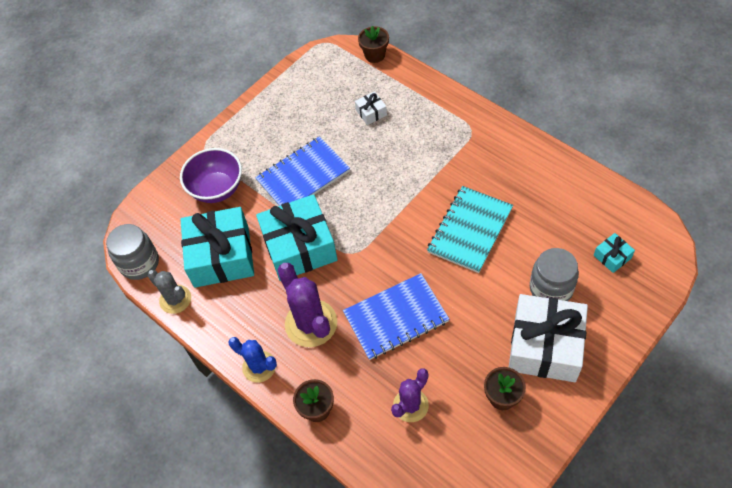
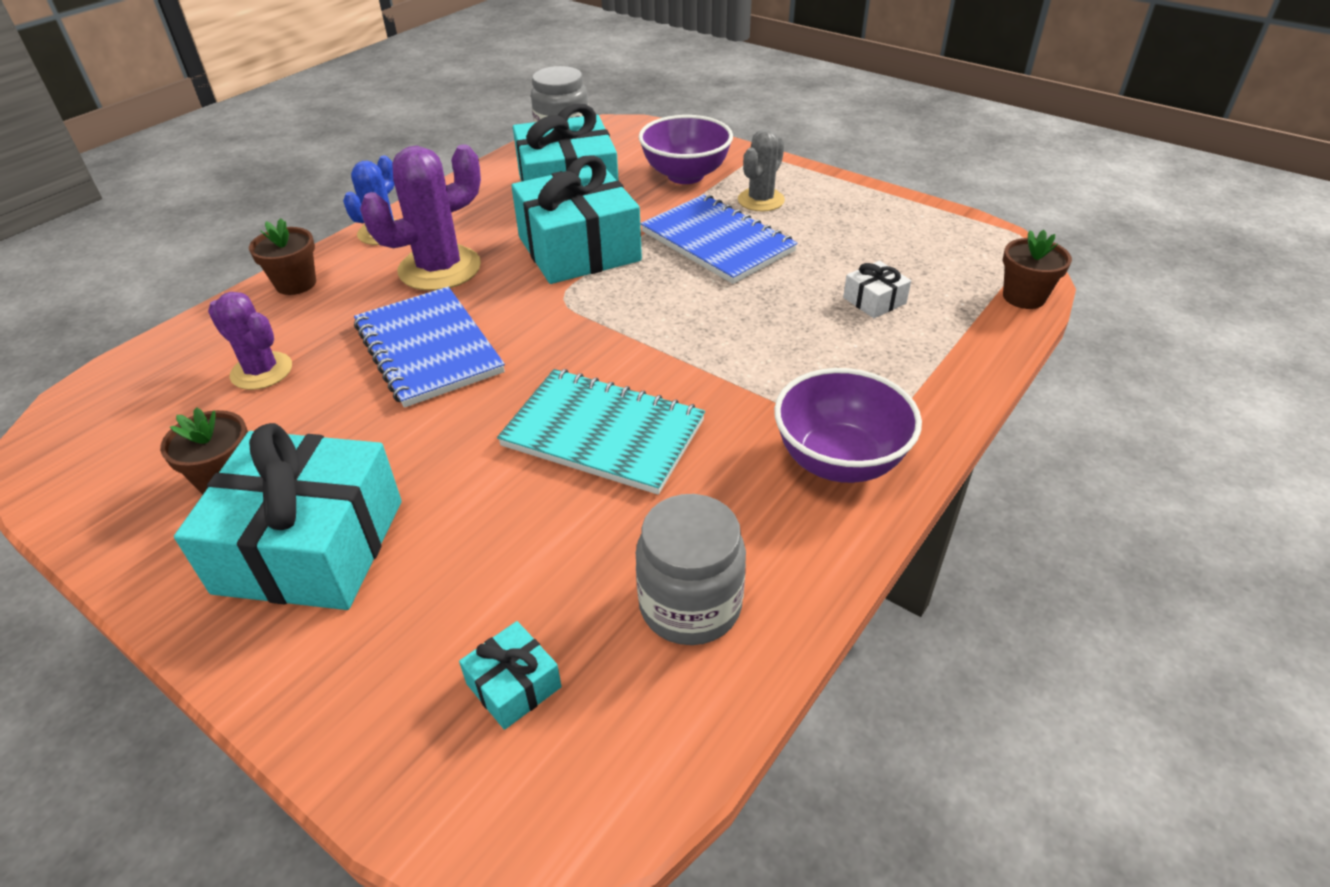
camera: 80 degrees right, 15 degrees down
(175, 299) = (504, 165): grey cactus -> grey cactus (761, 200)
(490, 142) = (839, 461): none -> purple bowl
(545, 346) = (310, 546): white gift -> turquoise gift
(551, 288) = (445, 559): grey jar -> grey jar (690, 605)

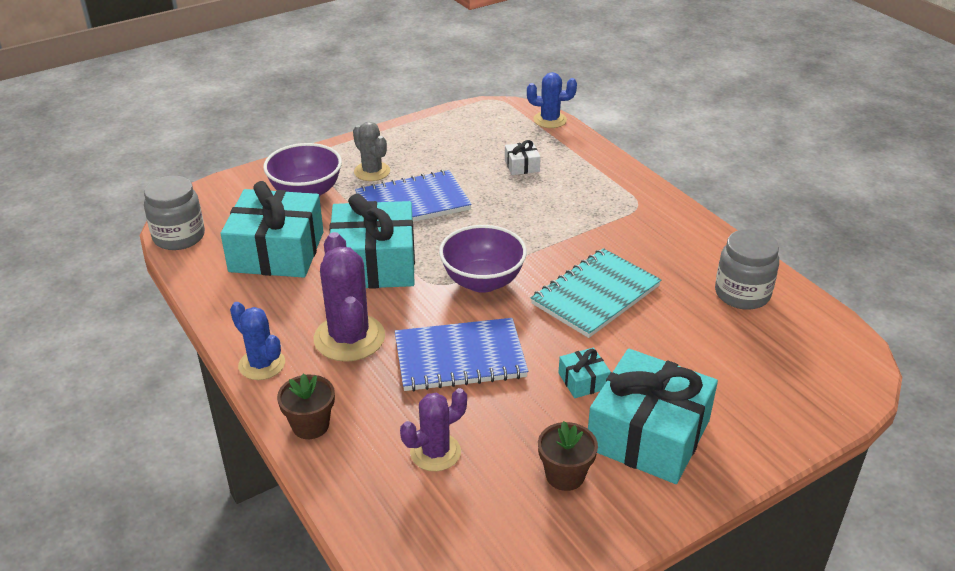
camera: 70 degrees left, 5 degrees down
(513, 685) = (778, 363): turquoise gift -> turquoise gift (583, 381)
(839, 461) = (656, 220): purple bowl -> purple bowl (482, 281)
(1024, 297) = (550, 120): brown flower pot -> blue cactus

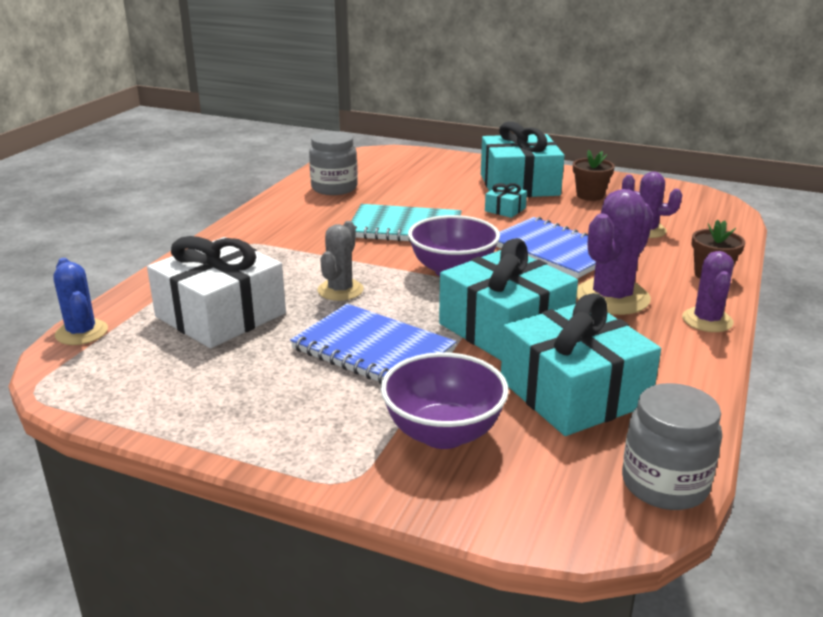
camera: 125 degrees left, 10 degrees down
(262, 364) = (707, 320): blue cactus -> purple cactus
(372, 171) = (336, 406): grey cactus -> grey cactus (340, 290)
(522, 166) = (221, 315): white gift -> white gift, size x2.36

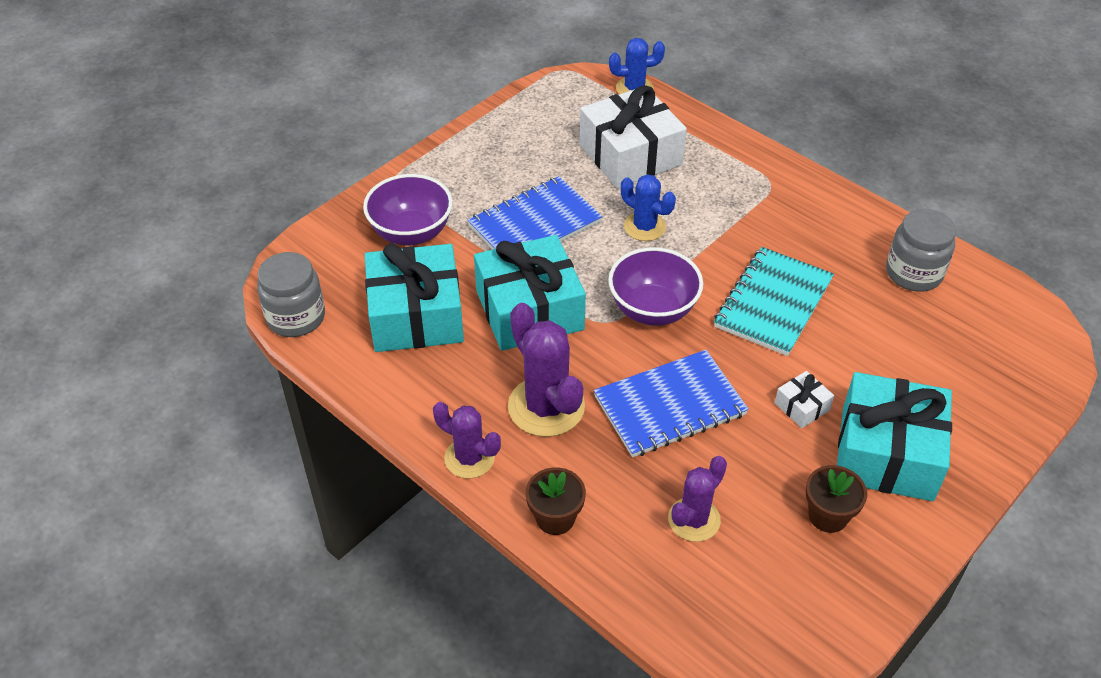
camera: 110 degrees right, 20 degrees up
(340, 290) = (644, 227): grey cactus -> blue cactus
(505, 209) = (802, 406): turquoise gift -> white gift

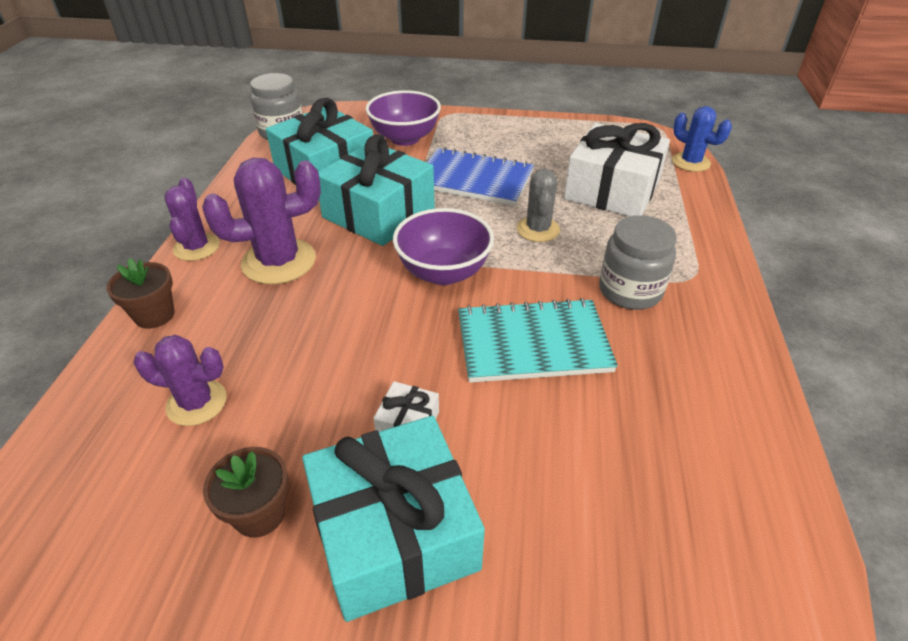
camera: 55 degrees right, 5 degrees down
(546, 407) = (279, 261): purple cactus -> purple cactus turned 45 degrees clockwise
(644, 227) = (538, 229): blue cactus -> grey cactus
(670, 406) = (333, 329): blue notebook -> none
(913, 273) = (709, 440): grey jar -> grey jar (630, 291)

